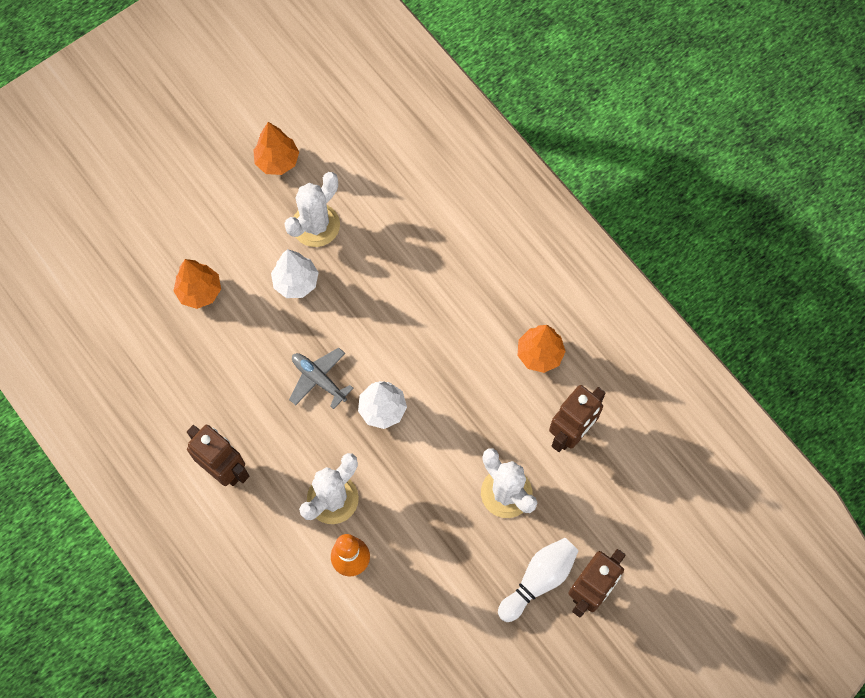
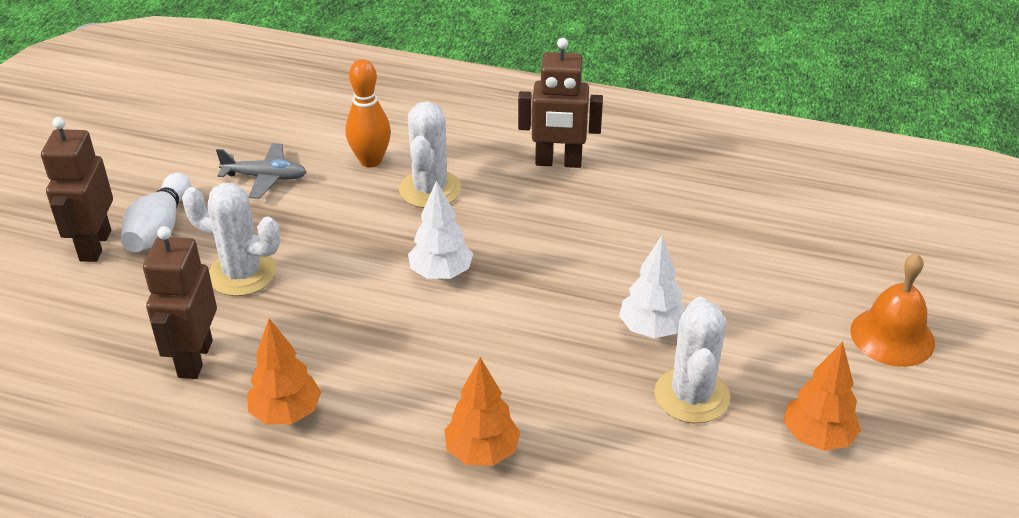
camera: 145 degrees right, 30 degrees down
(171, 191) = (892, 336): none -> orange bell
(199, 291) = (743, 268): orange tree -> orange tree (482, 452)
(319, 379) = (535, 263): grey plane -> grey plane (265, 177)

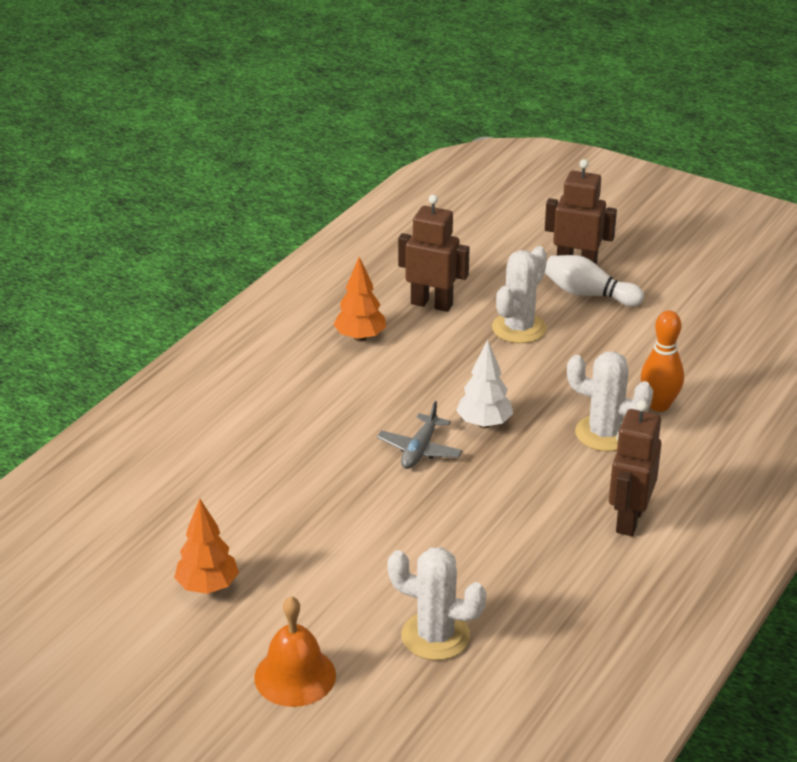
camera: 105 degrees right, 5 degrees down
(265, 177) = (646, 347): grey plane -> grey plane (420, 450)
(482, 452) = (281, 415): orange tree -> none
(651, 329) = (369, 526): white tree -> none
(692, 396) = (285, 529): white cactus -> white cactus (435, 636)

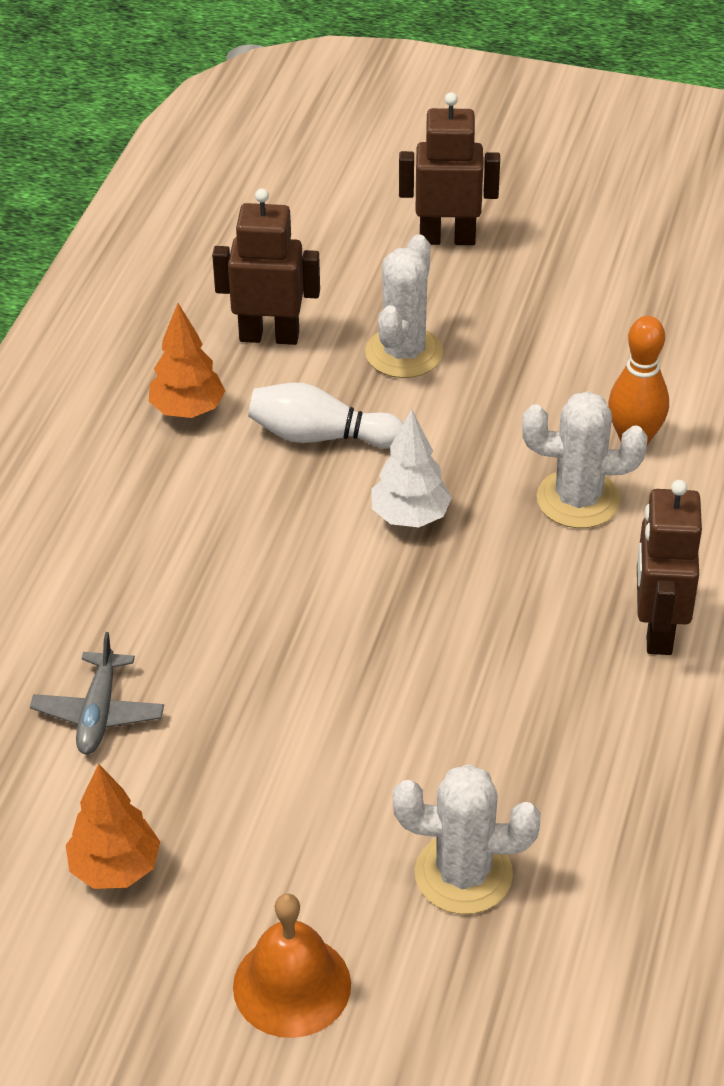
camera: 15 degrees left, 10 degrees up
(420, 450) = (336, 578): grey plane -> grey plane (98, 713)
(589, 294) = (479, 280): white bowling pin -> white bowling pin (320, 436)

